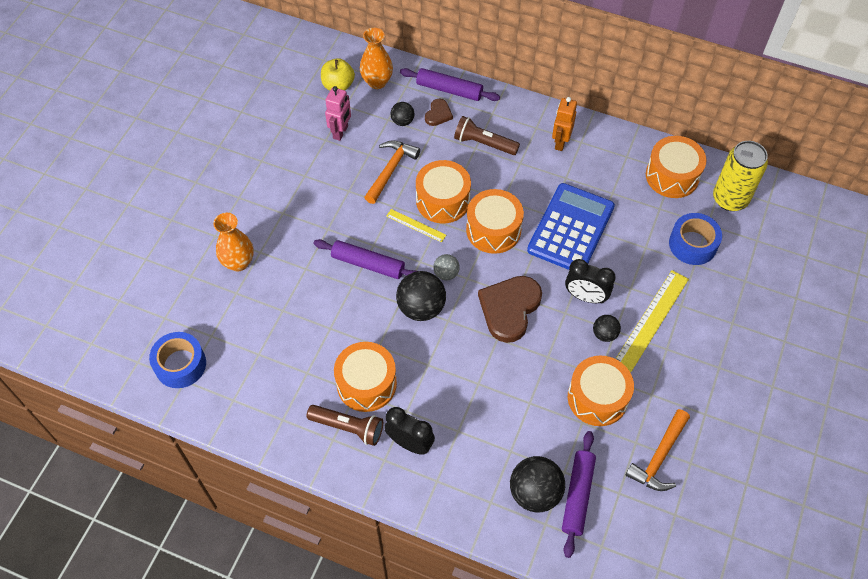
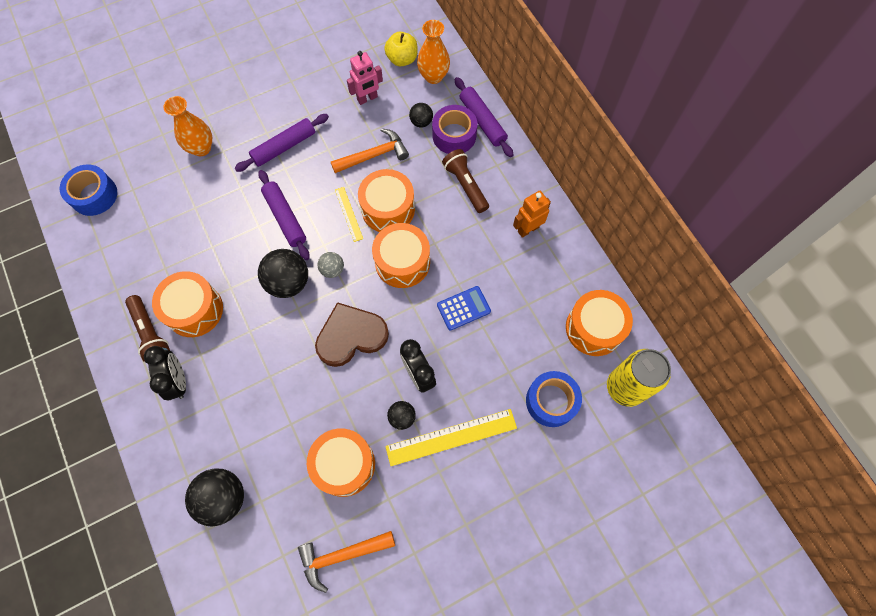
camera: 40 degrees right, 10 degrees up
(438, 114) = (454, 135): brown heart -> purple tape
(571, 228) = (463, 308): blue calculator -> blue calculator, size x0.50
(577, 495) = (251, 529): purple rolling pin -> purple rolling pin (284, 147)

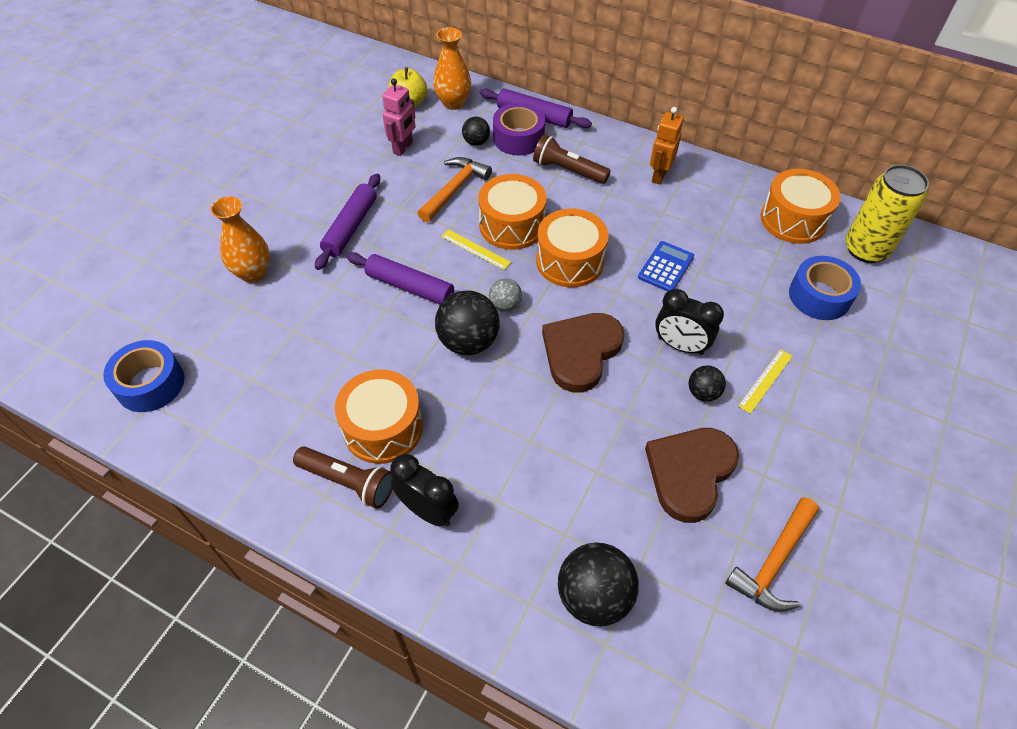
camera: 35 degrees left, 15 degrees down
(344, 464) = (690, 473): orange drum -> brown heart
(451, 437) = (765, 380): yellow ruler -> yellow ruler, size x0.54

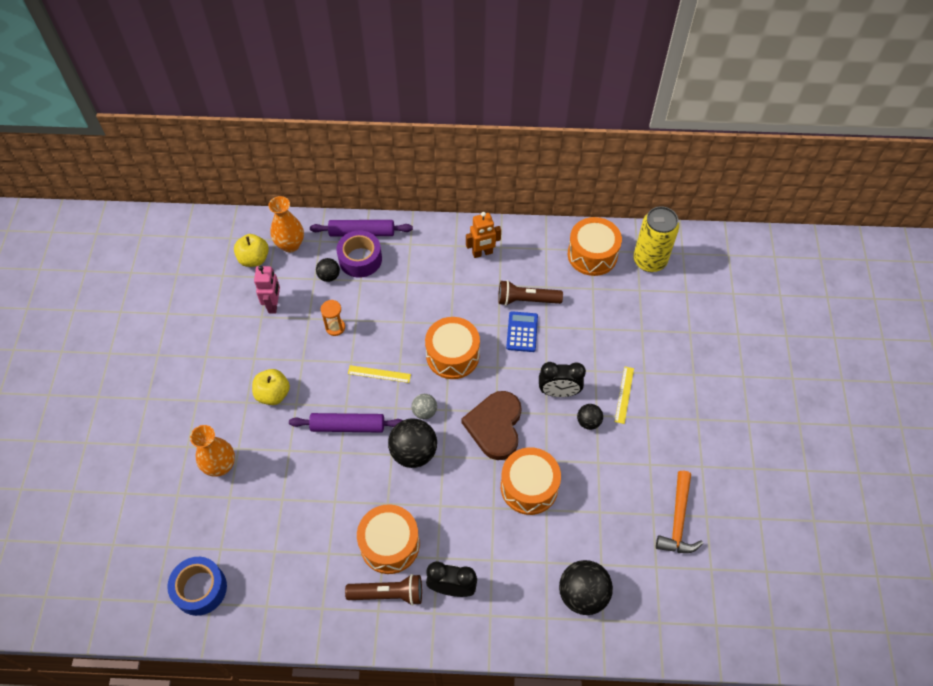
camera: 25 degrees left, 5 degrees up
(350, 227) = (273, 394): purple rolling pin -> yellow apple
(454, 189) = (335, 327): orange hammer -> orange hourglass
(512, 225) = (395, 342): orange drum -> orange drum (529, 487)
(568, 170) = (413, 275): brown flashlight -> brown flashlight (526, 300)
(659, 176) = (482, 253): orange robot -> orange robot turned 105 degrees counterclockwise
(690, 473) = (604, 484): brown heart -> none
(819, 296) = (633, 313): blue tape -> none

